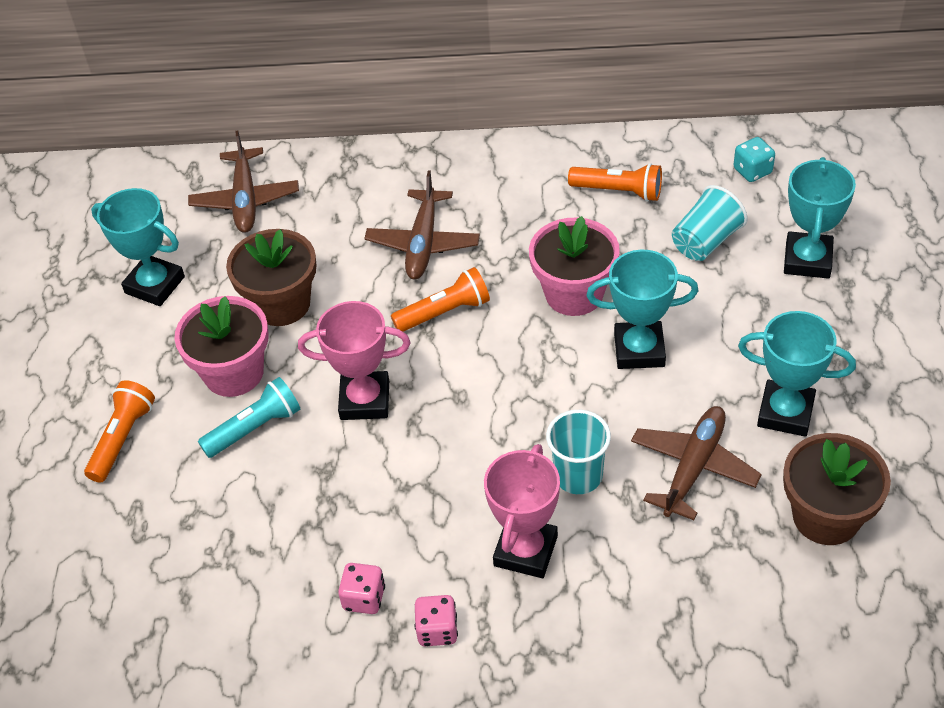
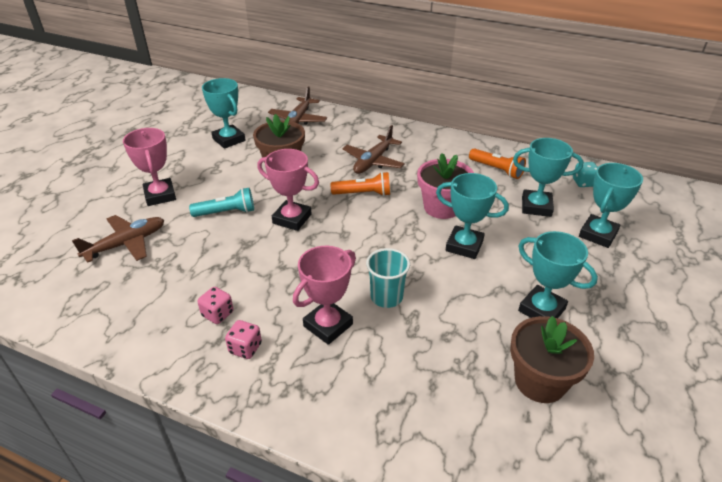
camera: 20 degrees right, 10 degrees down
(122, 439) = (160, 195): orange flashlight -> pink trophy
(234, 373) = (236, 185): pink flower pot -> none
(693, 467) = (462, 318): brown plane -> brown plane (126, 244)
(705, 241) = (536, 206): turquoise cup -> turquoise trophy

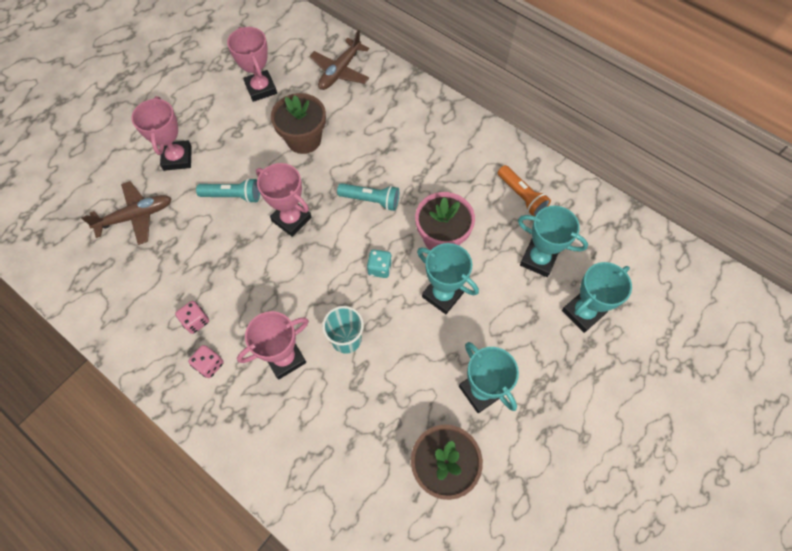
camera: 15 degrees right, 25 degrees up
(229, 140) = (261, 88): turquoise trophy -> pink trophy
(363, 194) = (371, 200): orange flashlight -> turquoise flashlight
(373, 161) = (397, 154): brown plane -> none
(583, 183) = (606, 236): turquoise dice -> turquoise dice (379, 268)

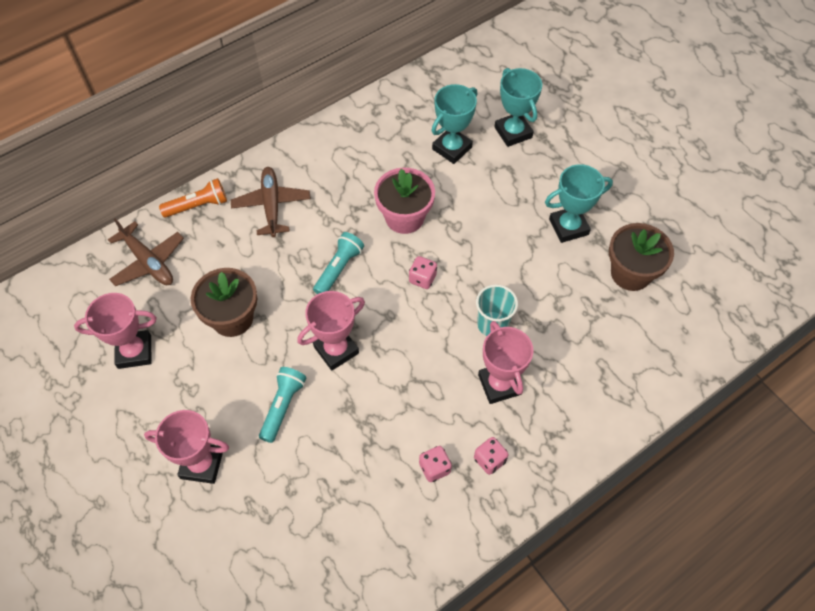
camera: 75 degrees left, 5 degrees down
(136, 216) = (272, 524): brown plane -> brown plane (272, 205)
(379, 268) = (422, 278): turquoise dice -> pink dice
(442, 294) = (466, 232): turquoise trophy -> none
(521, 196) = (380, 141): orange flashlight -> orange flashlight (198, 206)

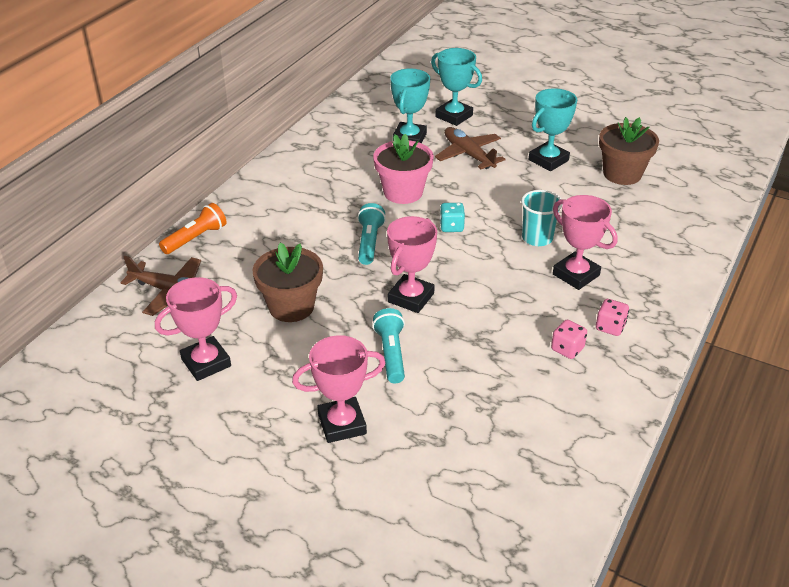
camera: 25 degrees left, 20 degrees down
(272, 205) = (271, 218): brown plane -> brown plane (468, 154)
(422, 278) = (451, 227): pink dice -> turquoise dice

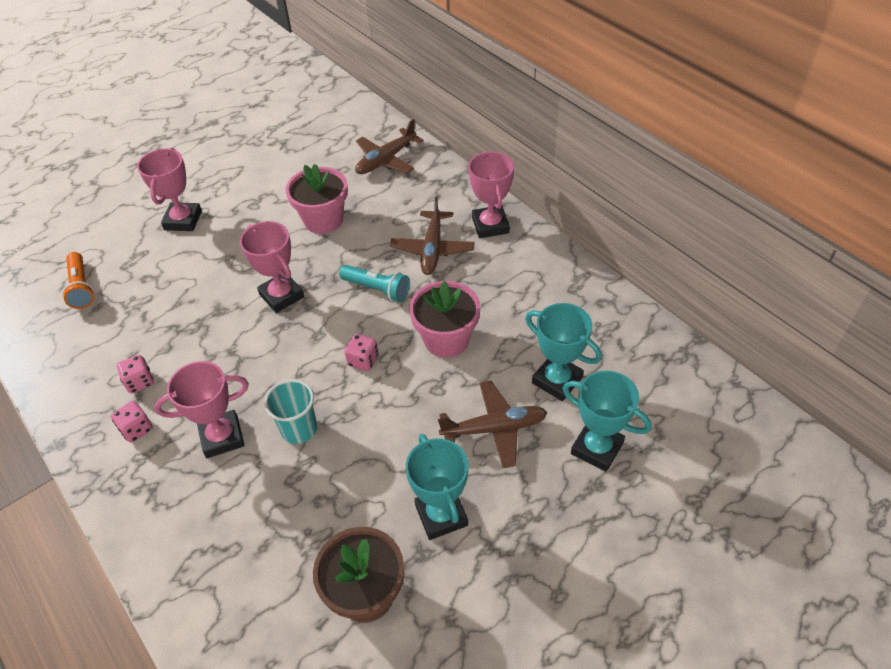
camera: 115 degrees right, 10 degrees up
(195, 238) = (450, 180): orange flashlight -> orange flashlight (81, 287)
(206, 362) = (295, 166): pink trophy -> pink trophy (490, 225)
(291, 307) = (323, 220): brown flower pot -> pink flower pot
(302, 225) = (432, 249): none -> brown plane
(391, 354) = (227, 264): turquoise flashlight -> none
(451, 227) = (363, 360): turquoise dice -> pink dice
(454, 116) = (597, 448): turquoise trophy -> turquoise trophy turned 60 degrees clockwise

